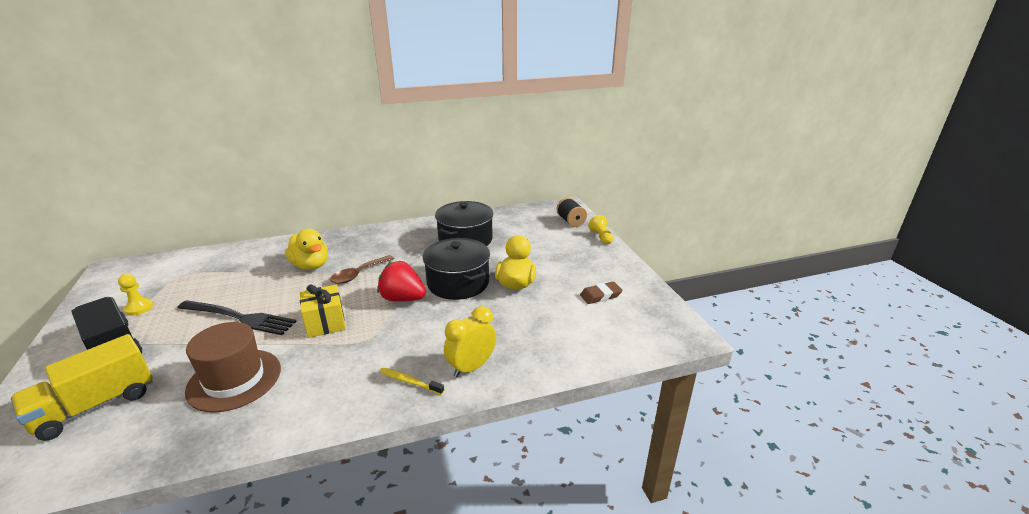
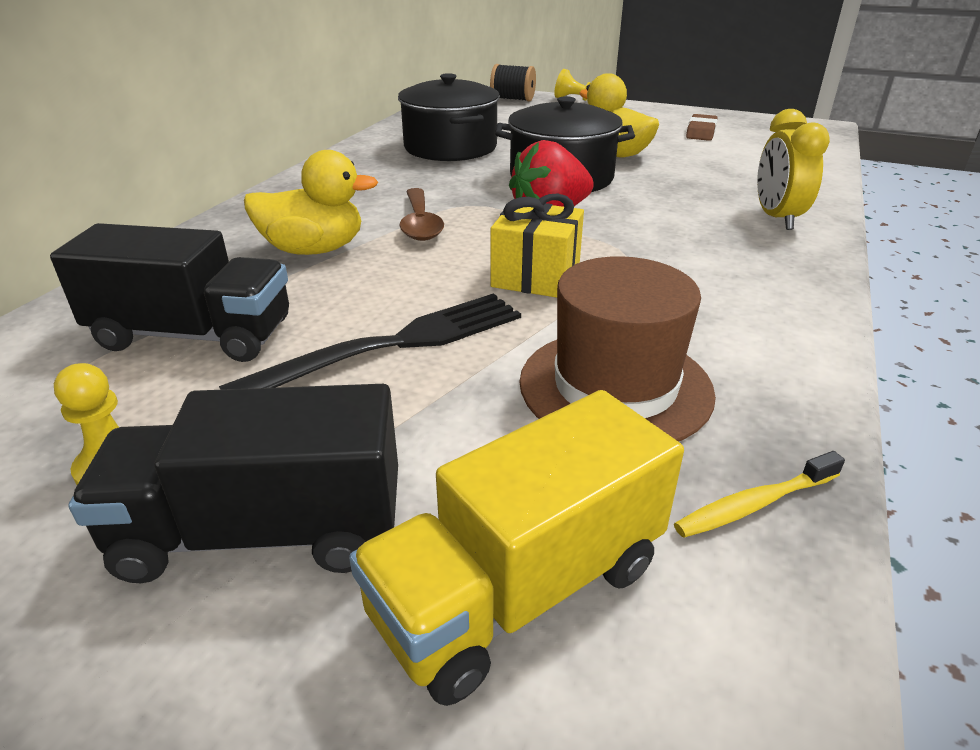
camera: 50 degrees left, 5 degrees up
(96, 405) = (519, 589): yellow truck -> yellow truck turned 60 degrees clockwise
(224, 279) = (193, 335): none -> black truck
(409, 381) = (772, 257): yellow toothbrush -> yellow toothbrush (754, 504)

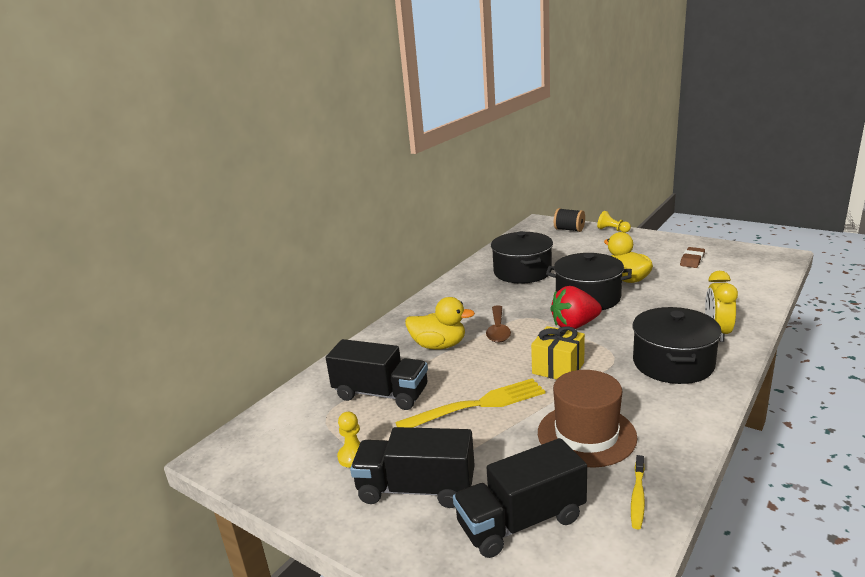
camera: 15 degrees right, 10 degrees down
(395, 344) = (478, 405): black fork -> yellow fork
(519, 589) = (521, 521): yellow truck -> black truck
(727, 262) = (673, 363): none -> black pot
(754, 504) = (638, 497): yellow toothbrush -> yellow toothbrush turned 60 degrees counterclockwise

